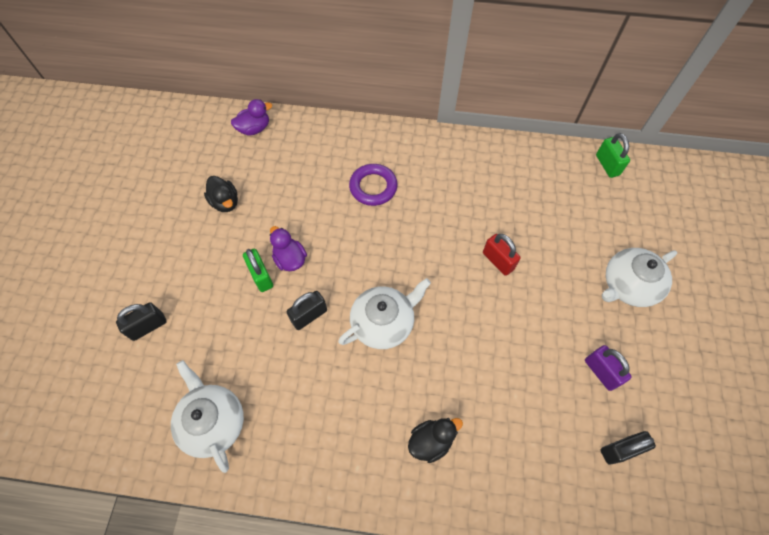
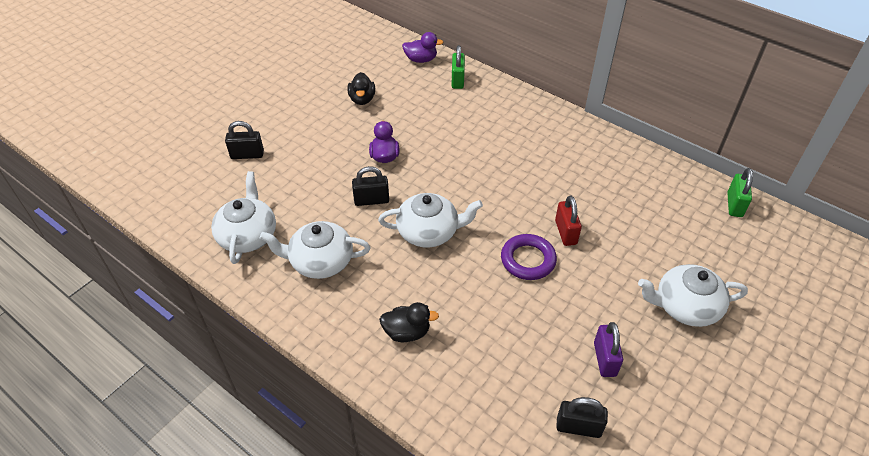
camera: 30 degrees right, 15 degrees down
(261, 276) = (353, 158): green padlock -> green padlock (457, 80)
(304, 411) = (320, 261): none -> white teapot
(373, 187) = (491, 135): purple ring -> purple ring (528, 260)

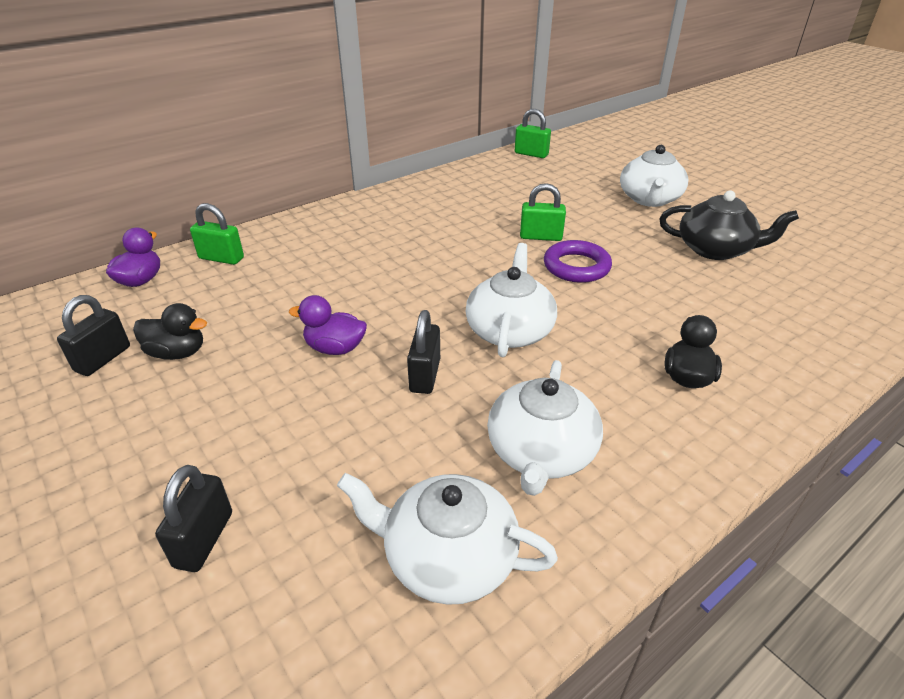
camera: 75 degrees left, 10 degrees down
(565, 232) = (540, 237): red padlock -> green padlock
(578, 427) = (802, 280): black padlock -> black padlock (103, 359)
(605, 359) = (715, 249): purple padlock -> black teapot

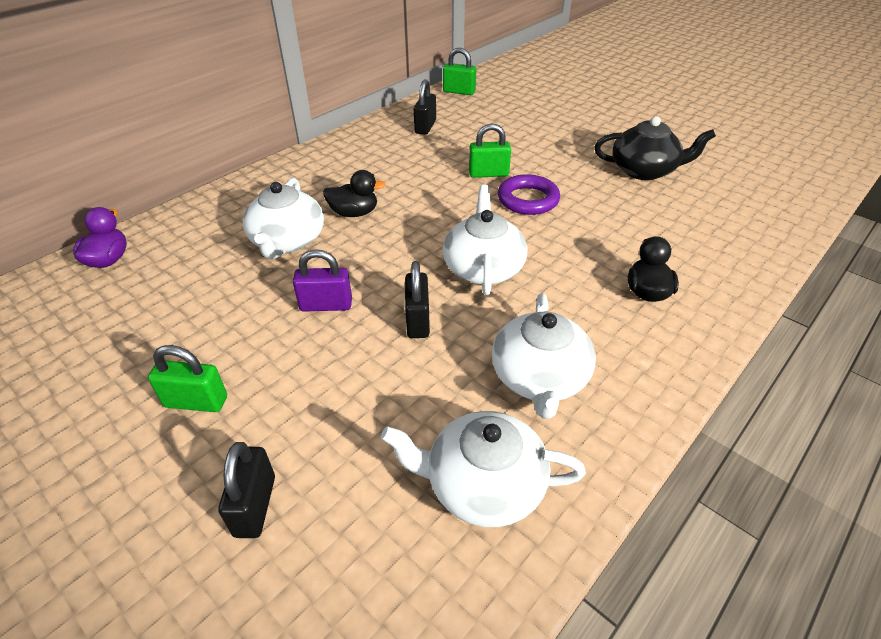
camera: 10 degrees left, 5 degrees up
(103, 359) = (96, 345): black padlock -> black padlock (425, 127)
(177, 353) = (171, 329): black duck -> black duck (354, 213)
(221, 258) = (186, 227): green padlock -> green padlock (196, 401)
(335, 348) = (326, 305): purple duck -> purple padlock
(649, 199) = (577, 127): white teapot -> white teapot (287, 241)

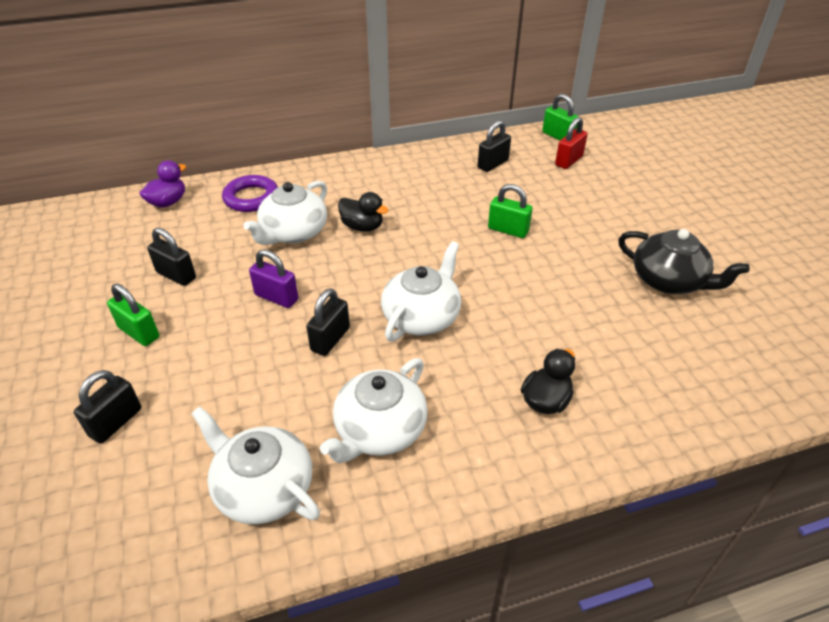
camera: 30 degrees right, 0 degrees up
(188, 327) = (176, 275): none -> black padlock
(486, 107) = (569, 161): none -> red padlock
(528, 199) = (520, 268): purple ring -> purple ring (251, 198)

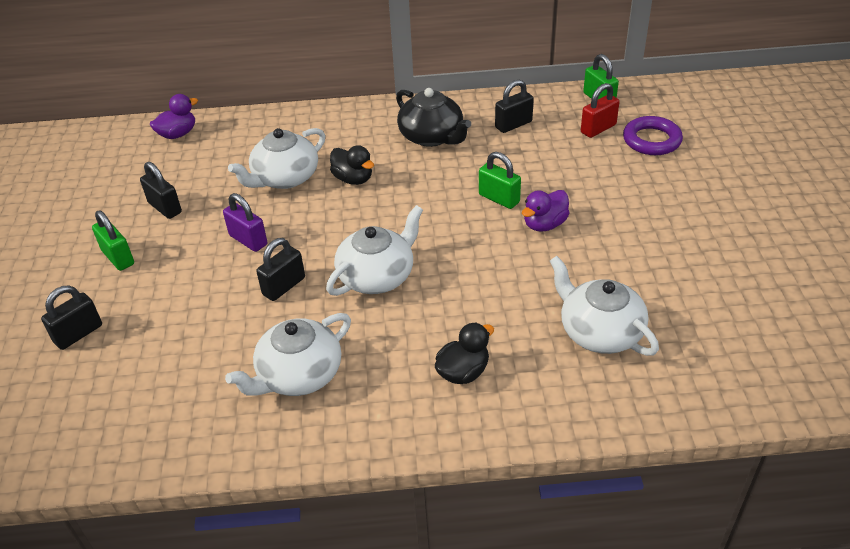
camera: 15 degrees right, 0 degrees up
(251, 198) = (256, 137): purple ring -> purple ring (651, 140)
(263, 488) = (182, 407): white teapot -> white teapot (599, 331)
(560, 248) = (544, 224): none -> purple duck
(669, 281) = (645, 272): black teapot -> black teapot (432, 137)

